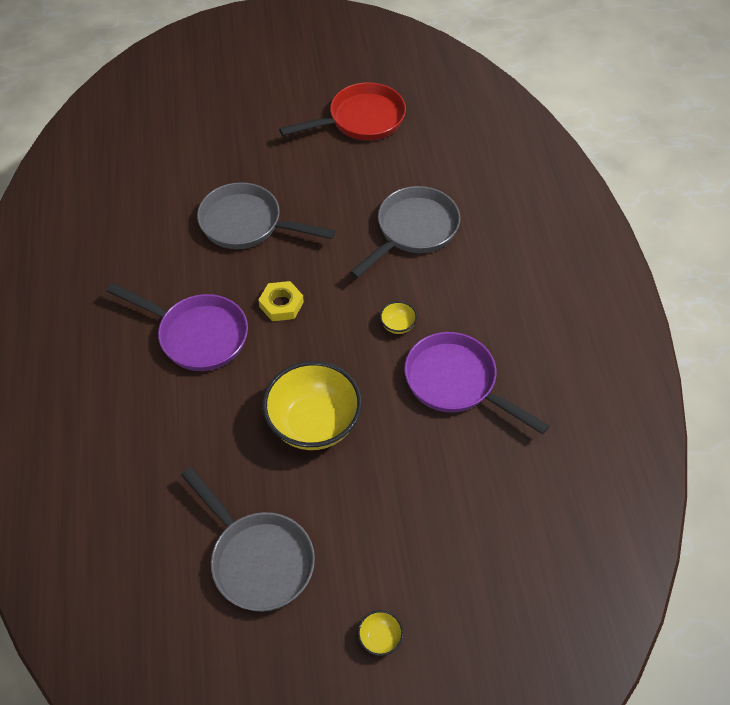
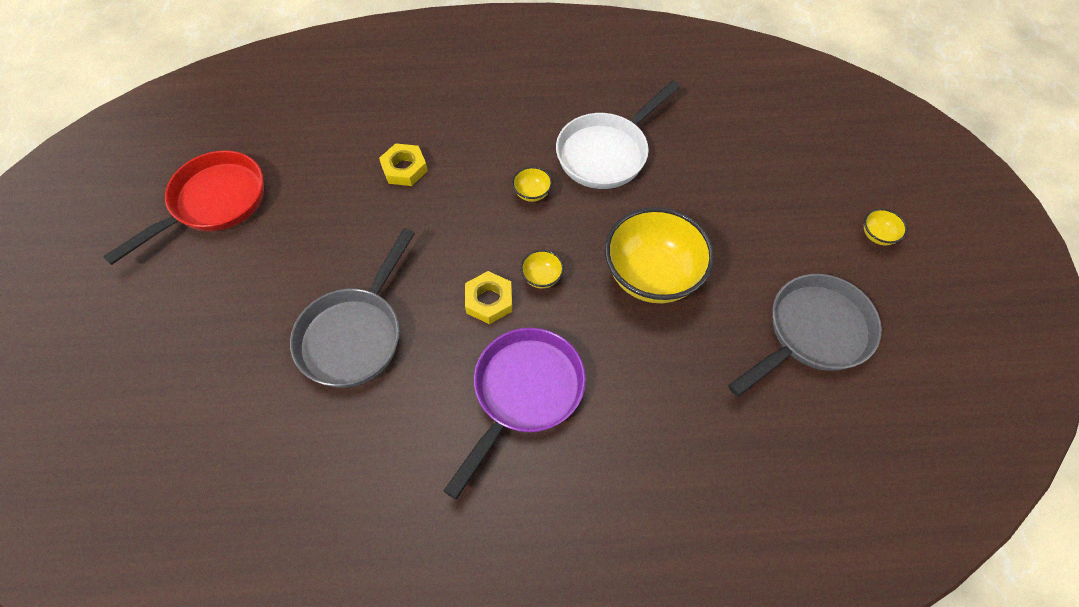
camera: 85 degrees left, 5 degrees up
(306, 339) = (542, 277): none -> yellow bowl
(361, 120) = (213, 203): red pan -> red pan turned 60 degrees clockwise
(413, 230) = (404, 168): grey pan -> yellow nut
(456, 383) = (607, 153): purple pan -> white pan

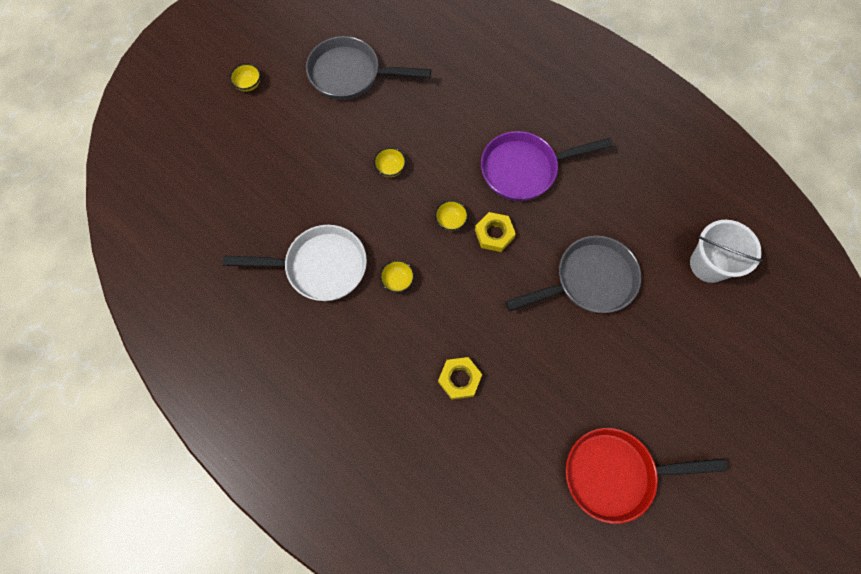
camera: 135 degrees left, 10 degrees up
(229, 462) = (709, 264): none -> white bucket
(652, 276) = (390, 168): yellow bowl -> yellow bowl, size x0.41

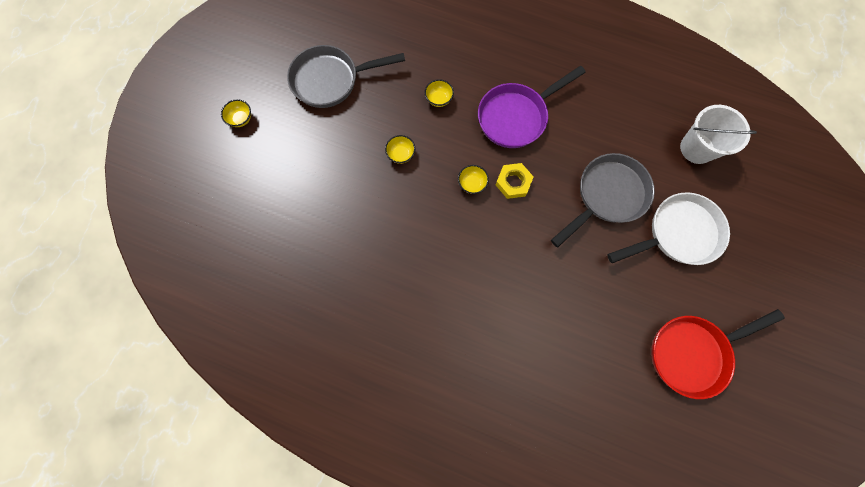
camera: 20 degrees left, 5 degrees up
(320, 266) = (374, 264): white pan -> white pan (677, 233)
(397, 281) = (447, 253): yellow bowl -> yellow bowl (439, 99)
(459, 379) = (534, 320): yellow nut -> none

